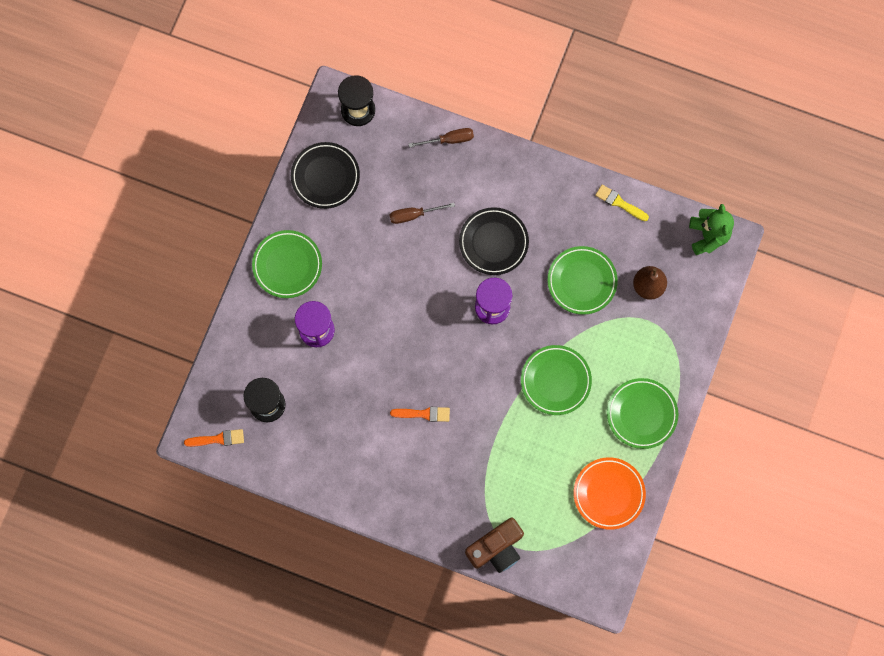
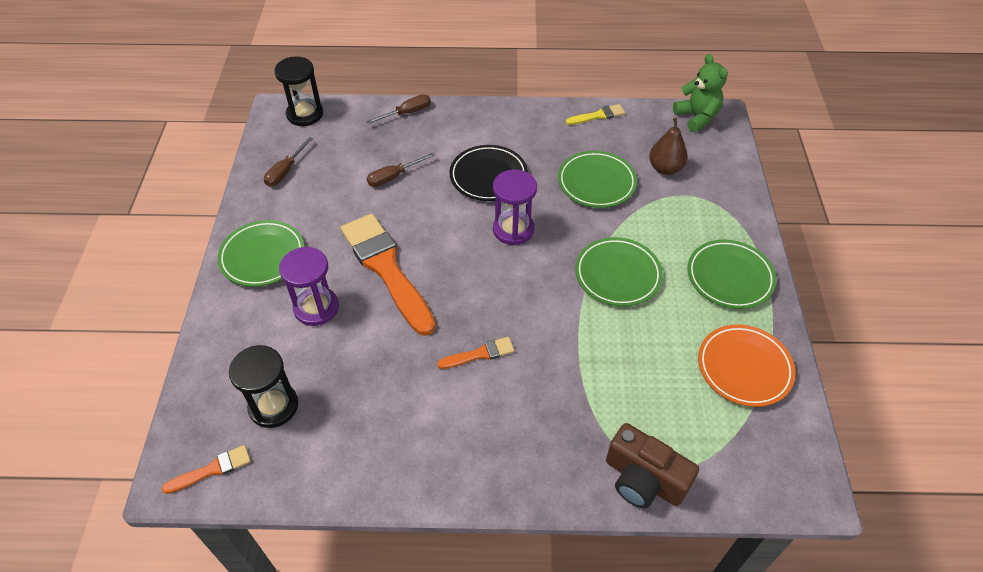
camera: 20 degrees left, 25 degrees down
(325, 176) = (285, 171): black plate -> brown screwdriver
(379, 311) = (386, 269): none -> orange brush
(496, 548) = (643, 479): brown camera -> brown camera turned 90 degrees clockwise
(619, 203) = (598, 115): yellow brush -> yellow brush turned 150 degrees clockwise

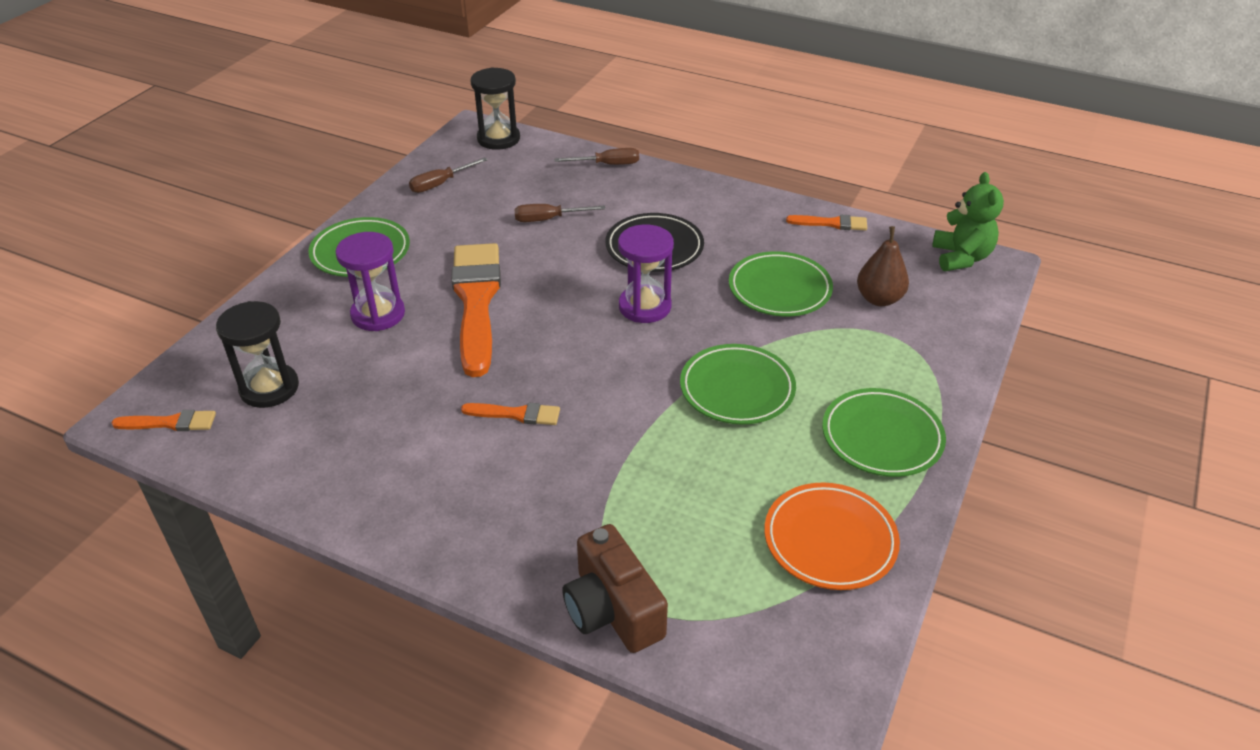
camera: 25 degrees right, 10 degrees down
(598, 115) = (831, 223): yellow brush -> orange brush

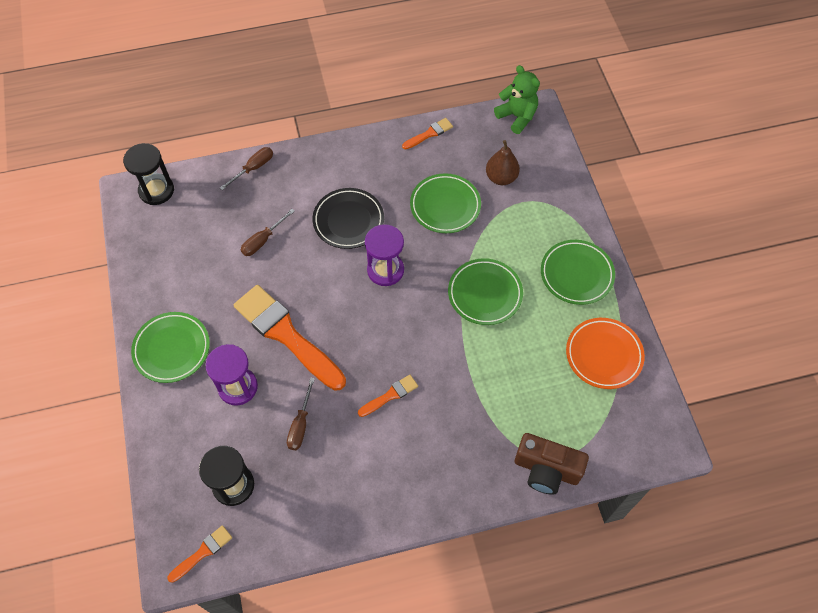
camera: 40 degrees left, 20 degrees up
(440, 184) = (160, 257): brown screwdriver -> brown screwdriver (300, 424)

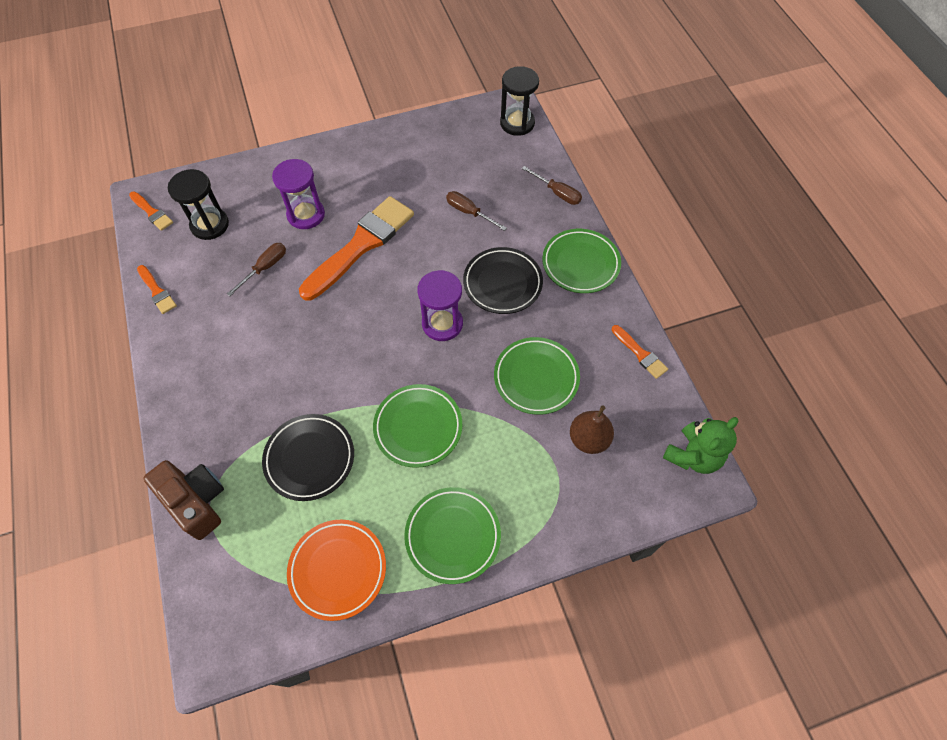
camera: 85 degrees right, 0 degrees up
(172, 349) = (345, 162): green plate -> green plate (580, 264)
(300, 424) = (265, 268): brown screwdriver -> brown screwdriver turned 120 degrees clockwise
(390, 395) = (292, 341): orange brush -> orange brush (157, 291)
(509, 377) = (309, 458): none -> black plate
(546, 469) = (196, 501): brown camera -> brown camera turned 120 degrees clockwise

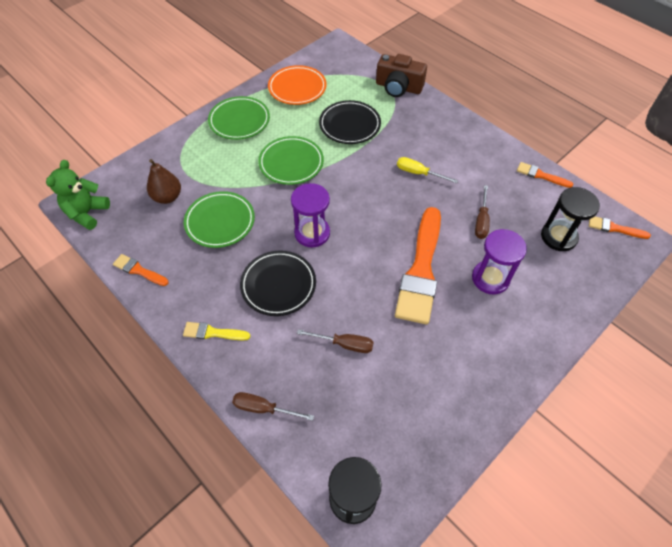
camera: 155 degrees right, 5 degrees down
(281, 349) = (418, 173): none -> yellow screwdriver
(580, 264) = (213, 333): green plate -> yellow brush

